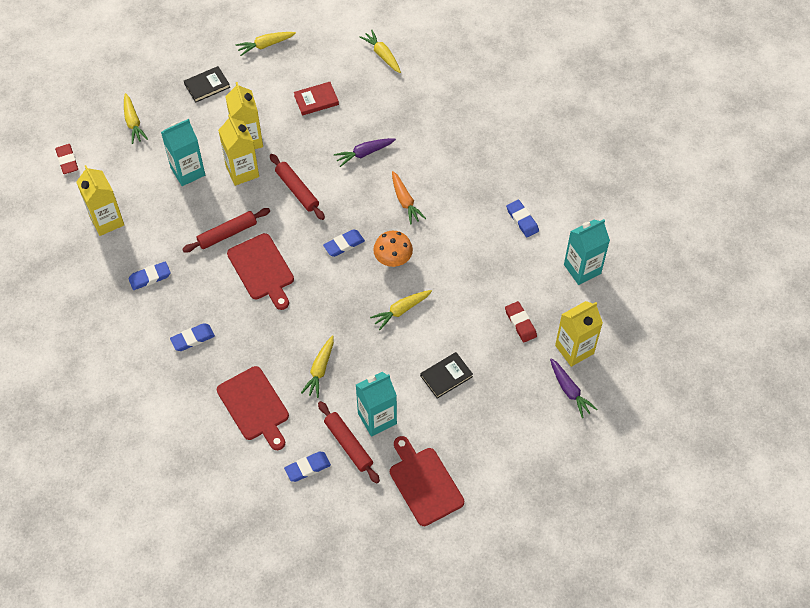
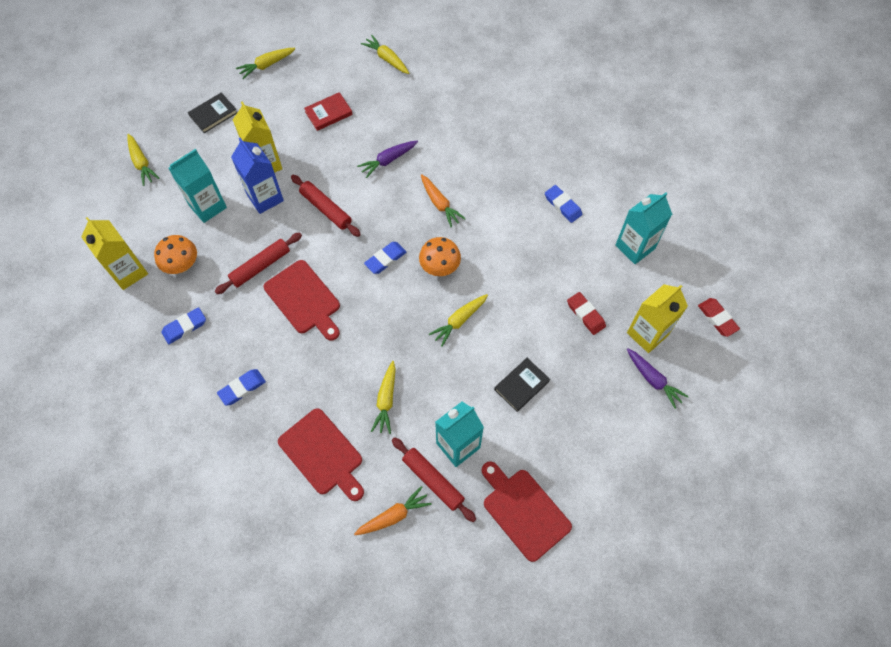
camera: 10 degrees left, 5 degrees up
(67, 160) = (76, 213): red eraser -> red eraser (717, 318)
(156, 222) = (182, 265): none -> orange mushroom
(242, 171) = (265, 198): yellow carton -> blue carton
(307, 468) = (393, 515): blue eraser -> orange carrot

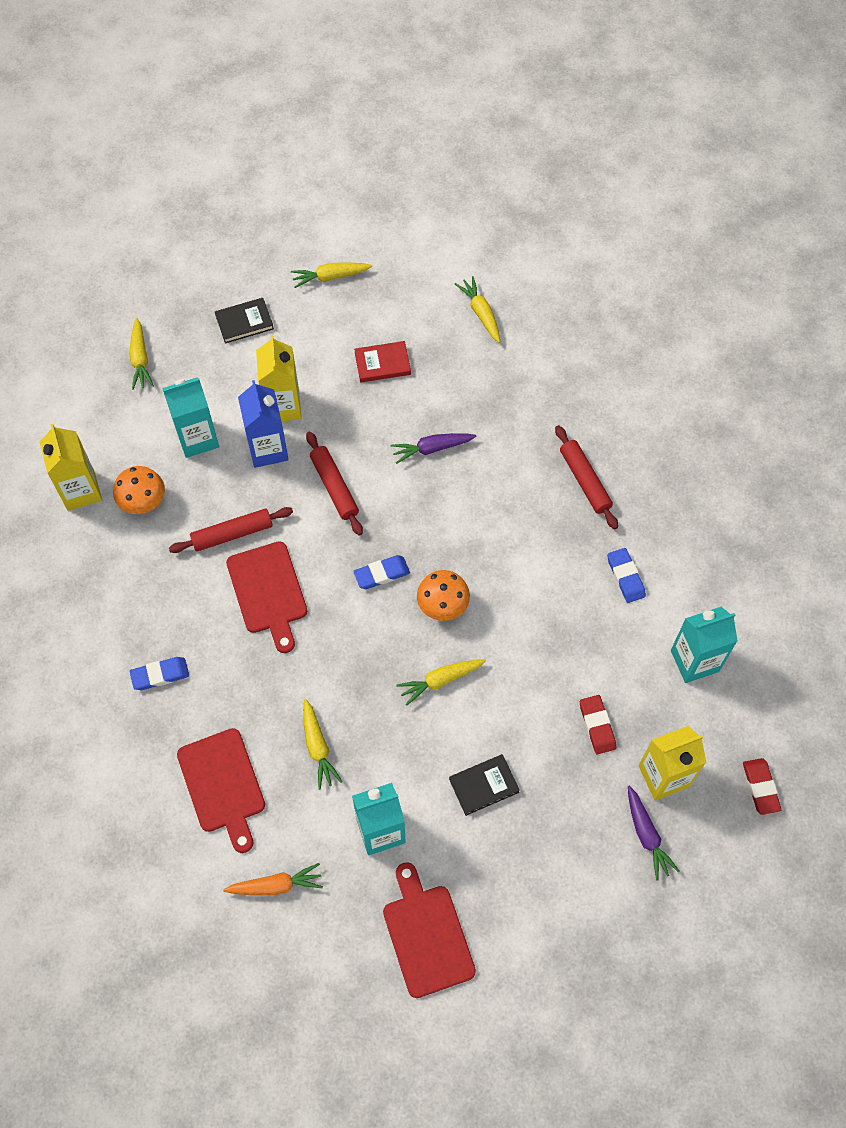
camera: 20 degrees right, 0 degrees up
(184, 327) = (121, 579): blue eraser -> none
(386, 400) = (318, 747): yellow carrot -> yellow carrot turned 45 degrees counterclockwise
(433, 480) = (336, 861): red rolling pin -> red rolling pin (585, 480)
(440, 204) = (474, 525): orange carrot -> none

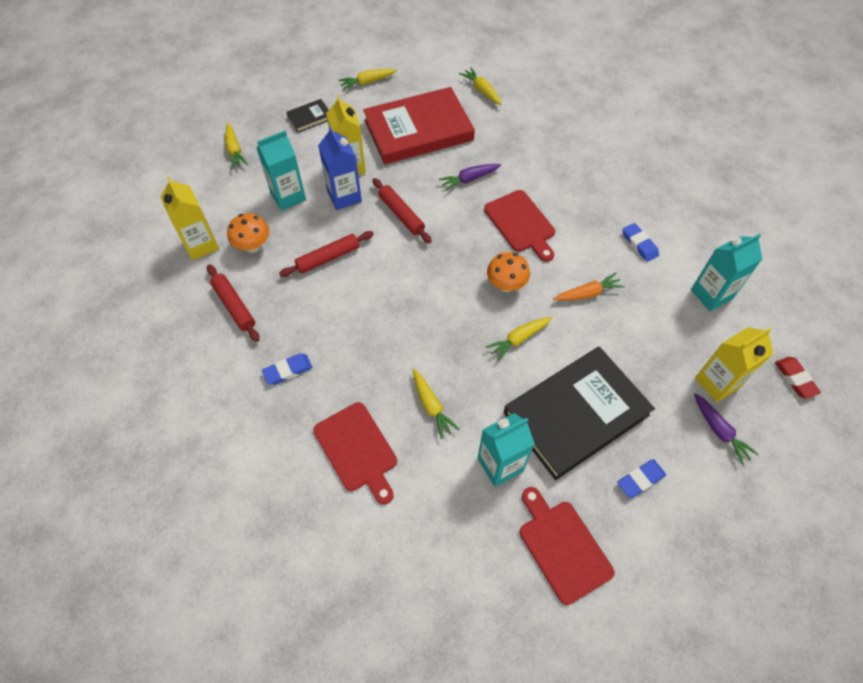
camera: 10 degrees left, 5 degrees down
(268, 592) = (365, 295): red cutting board -> red cutting board (521, 223)
(276, 885) = (421, 527): orange carrot -> orange carrot (587, 293)
(381, 574) = (452, 269): blue eraser -> blue eraser (640, 479)
(382, 363) = (418, 130): red book -> red book, size x2.43
(484, 785) = (576, 414): black book -> black book, size x2.43
(585, 480) = (588, 184): red rolling pin -> red rolling pin (234, 306)
(597, 725) = (652, 353): red eraser -> none

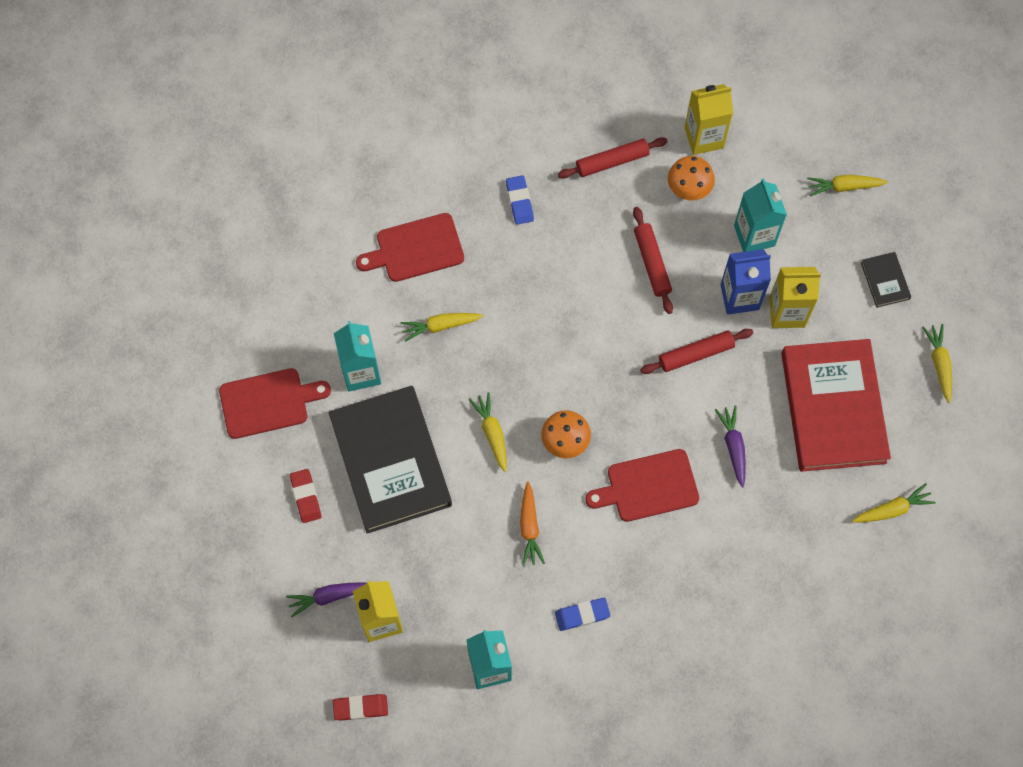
camera: 105 degrees right, 10 degrees up
(640, 479) = (306, 497): blue eraser -> red eraser

